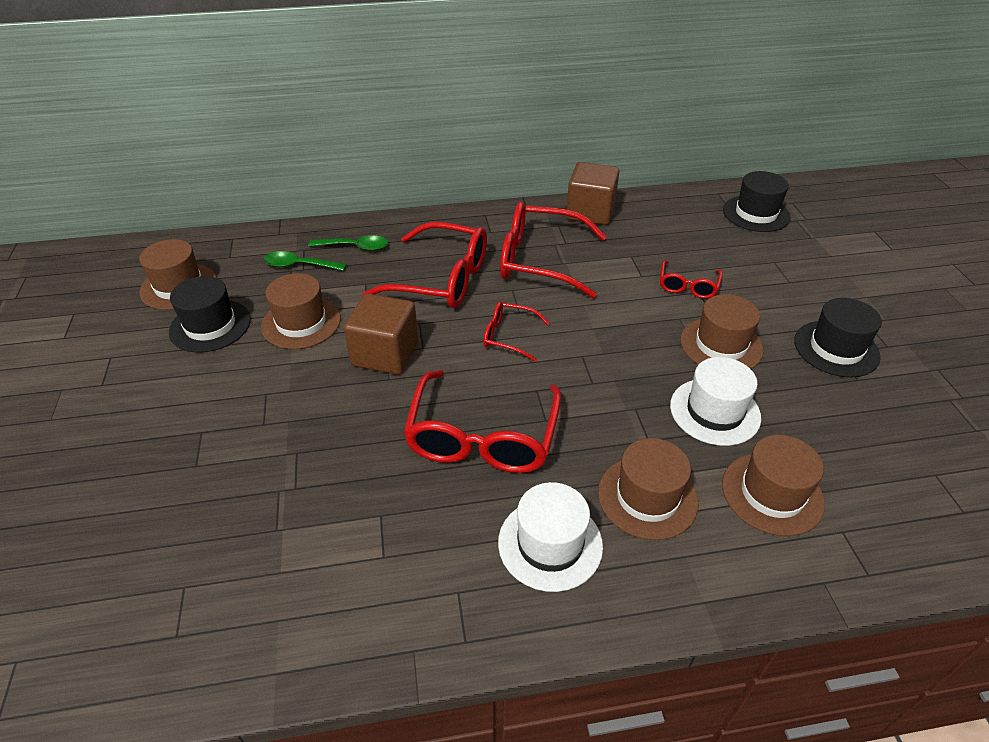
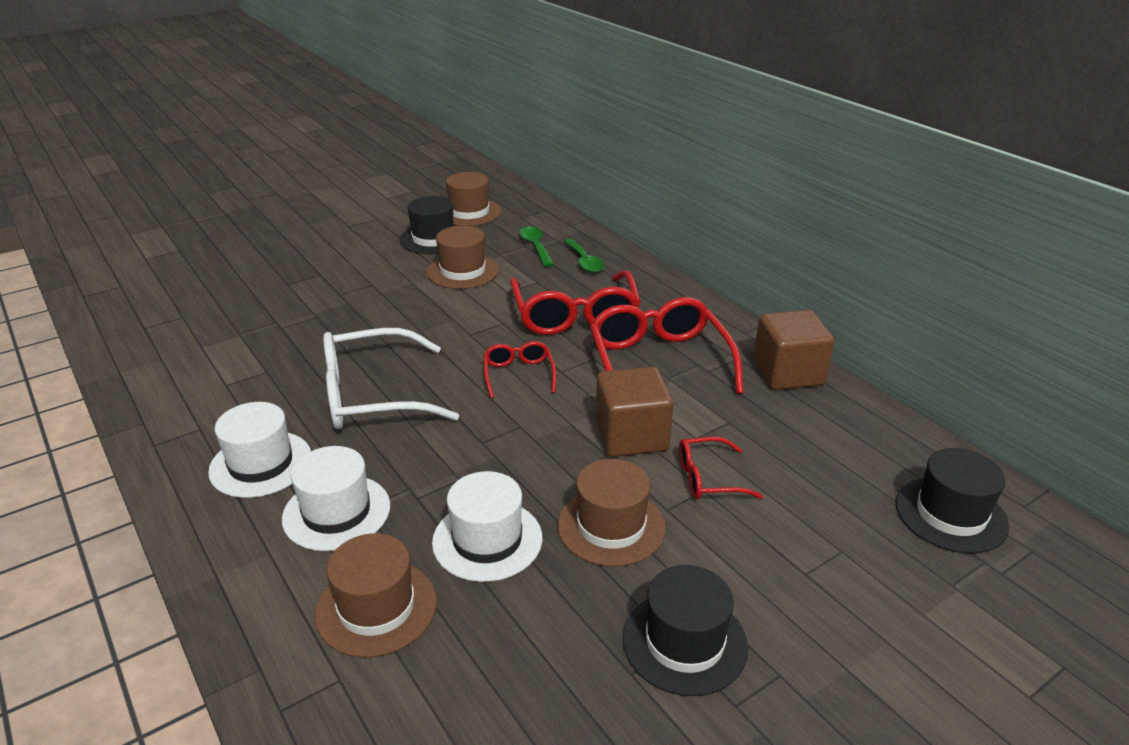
camera: 65 degrees right, 10 degrees down
(385, 354) = (450, 319): brown cube -> brown cube (631, 436)
(482, 437) = (373, 396): red glasses -> white glasses
(647, 497) = (336, 512): brown hat -> white hat

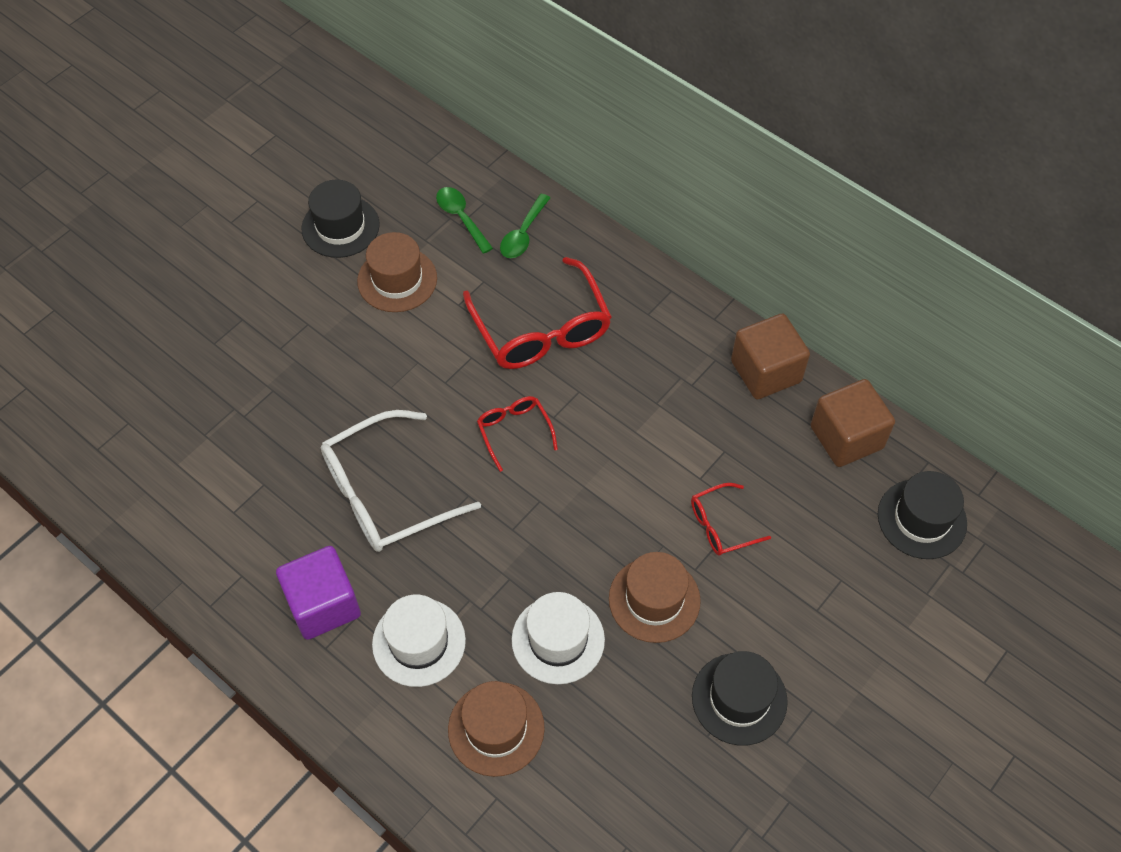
camera: 15 degrees left, 25 degrees up
(261, 464) = (323, 604): white hat -> purple cube
(469, 212) = (361, 166): brown hat -> none
(584, 261) = (523, 234): green spoon -> green spoon turned 60 degrees clockwise
(631, 436) = (643, 490): brown cube -> brown cube (846, 437)
(659, 362) = (642, 383): red glasses -> none

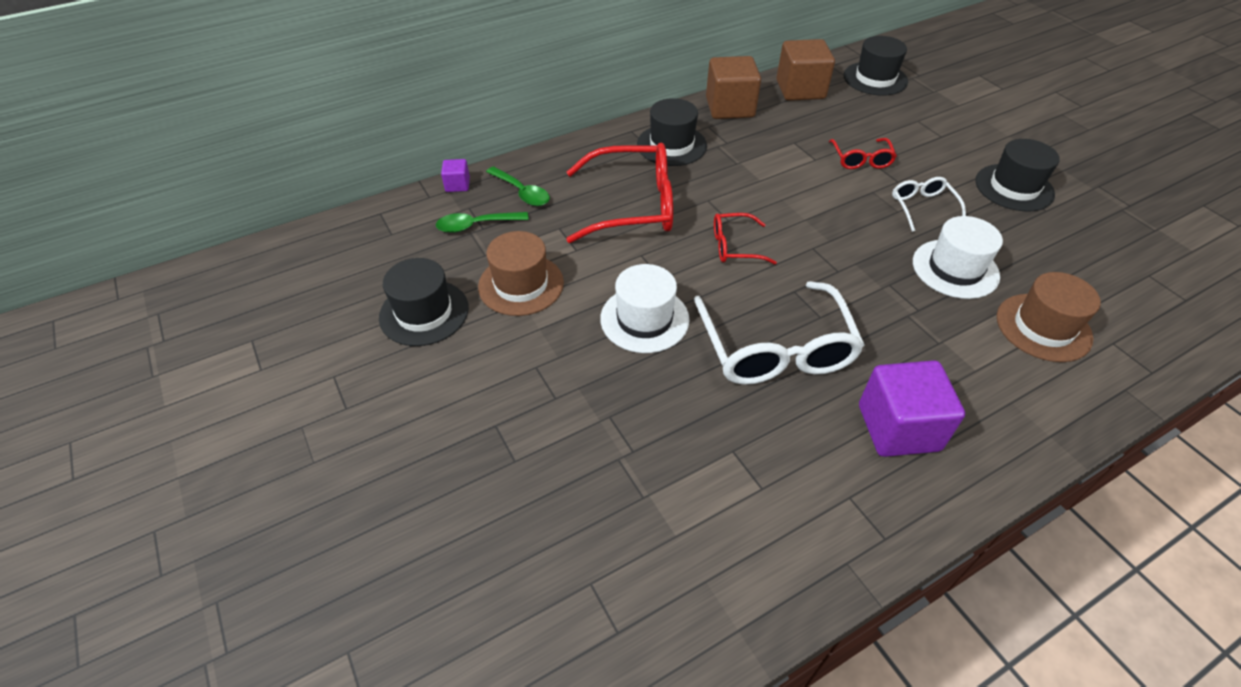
camera: 70 degrees left, 10 degrees down
(419, 642) = (950, 361): white hat -> white hat (644, 319)
(513, 181) = (457, 185): none -> purple cube
(654, 599) = (922, 207): brown hat -> white glasses
(661, 334) = (671, 145): none -> black hat

